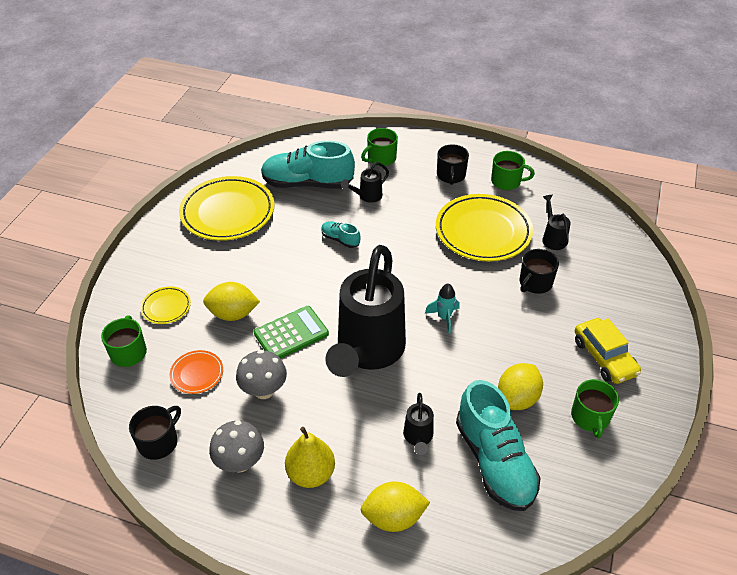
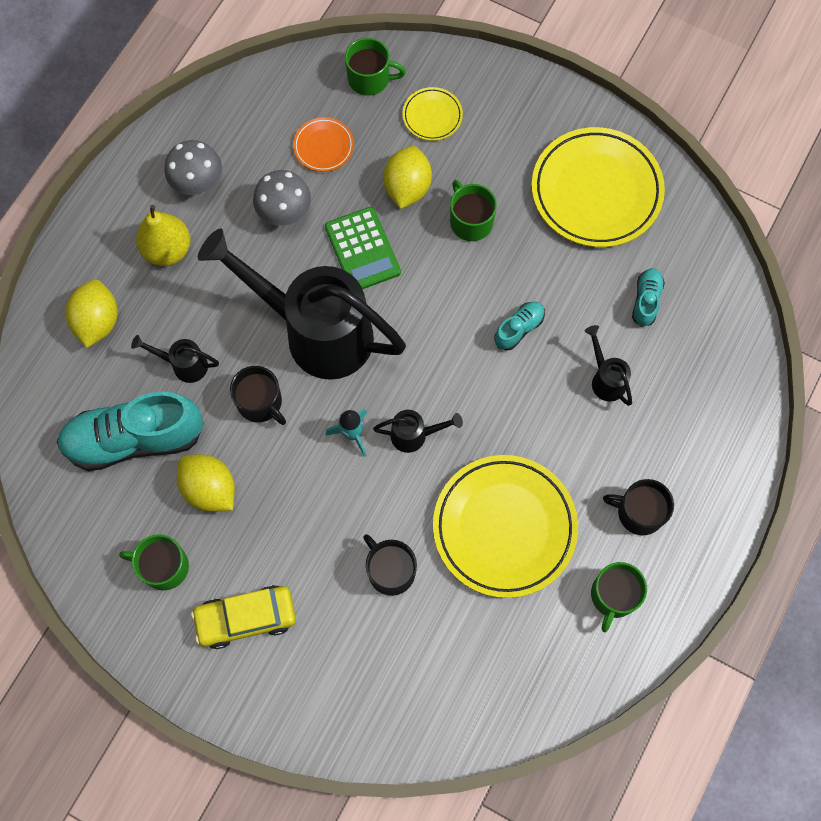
camera: 100 degrees right, 25 degrees up
(159, 442) = (242, 109): black mug -> black mug (260, 402)
(307, 183) = (646, 300): turquoise shoe -> turquoise shoe, size x0.46
(381, 158) = (694, 415): green mug -> green mug (470, 221)
(552, 238) = (475, 626): black watering can -> black watering can (415, 435)

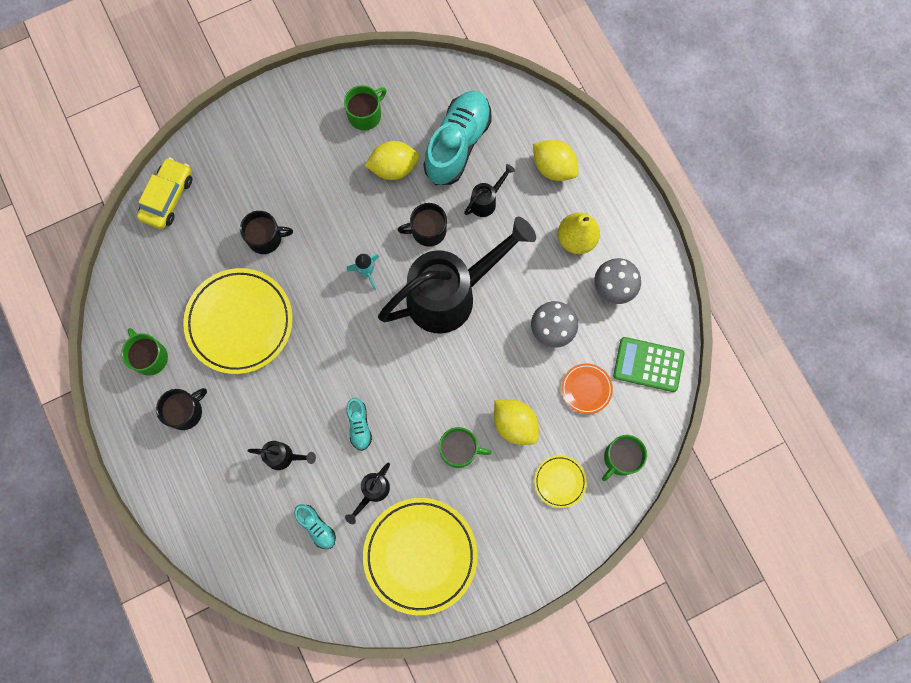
camera: 125 degrees right, 5 degrees up
(246, 618) = (300, 141): yellow car -> yellow car (167, 197)
(362, 250) = (489, 363): green calculator -> green calculator (648, 364)
(415, 435) = (337, 309): black watering can -> black watering can (372, 492)

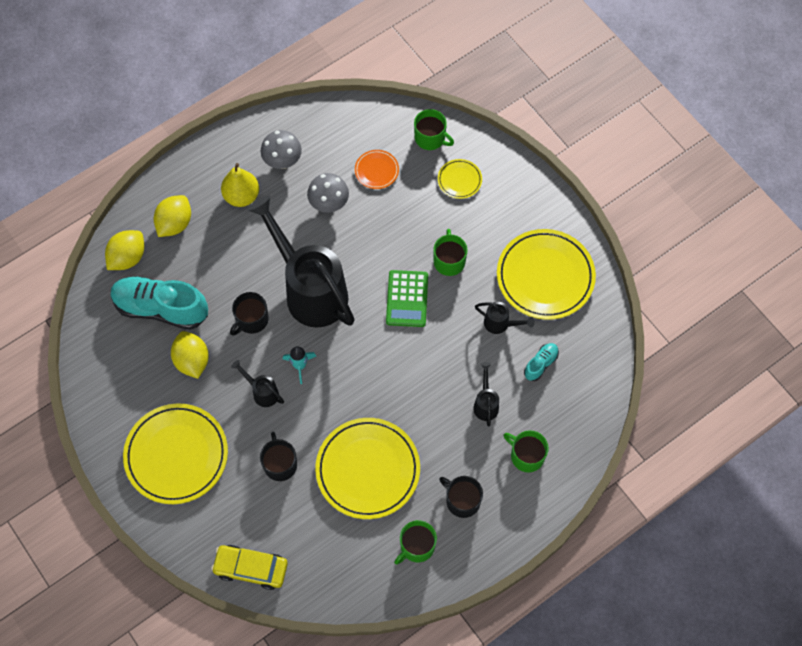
camera: 100 degrees left, 10 degrees down
(296, 143) = (176, 455): none -> yellow plate
(359, 426) = (444, 345): turquoise shoe -> none
(365, 115) = (139, 396): green mug -> green mug (526, 455)
(428, 231) = (251, 320): black mug -> black mug turned 60 degrees clockwise
(486, 201) = (215, 274): black watering can -> black watering can (262, 392)
(514, 424) = (418, 221): yellow lemon -> yellow lemon (128, 258)
(648, 364) = (346, 127): green calculator -> green calculator (407, 299)

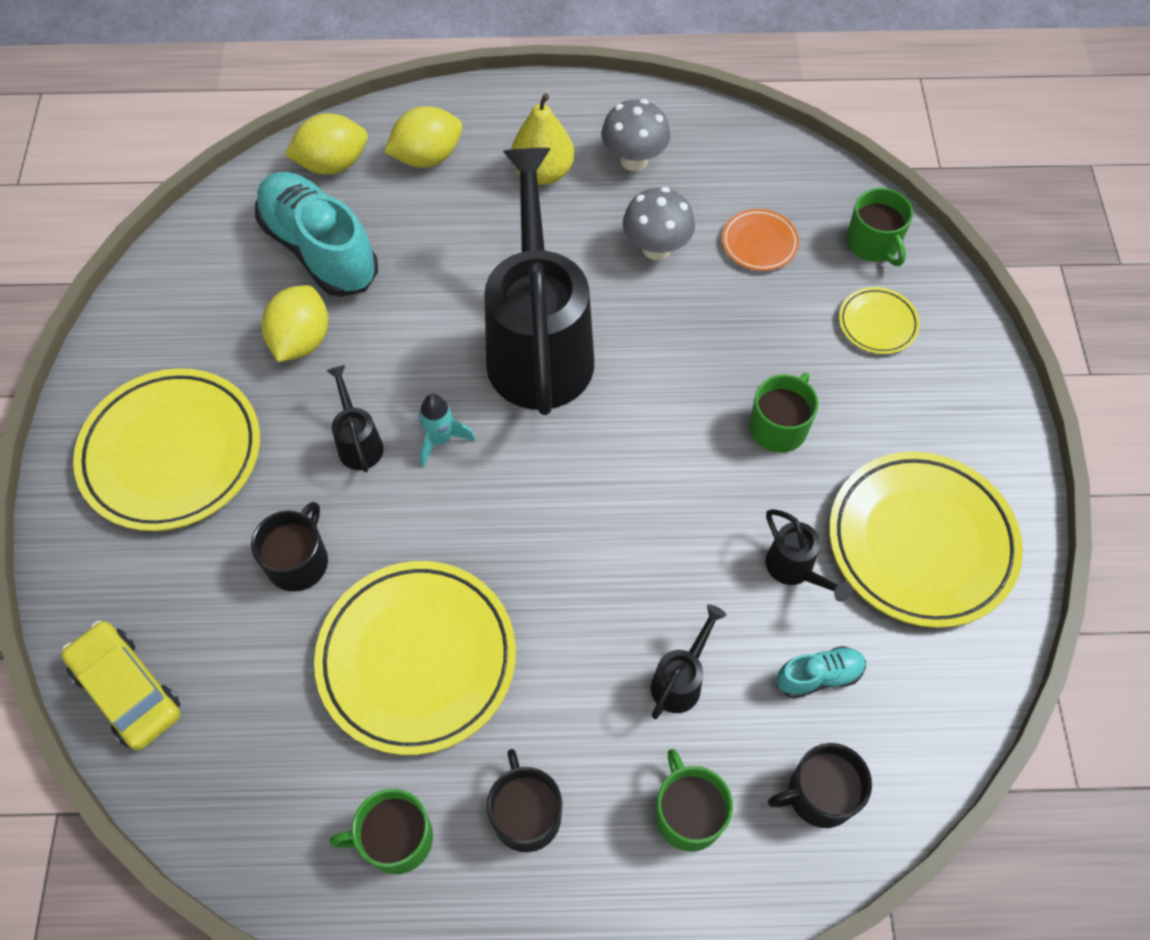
camera: 35 degrees right, 5 degrees down
(251, 320) = (425, 336): black mug -> black mug (819, 794)
(407, 299) = (672, 442): green calculator -> none

